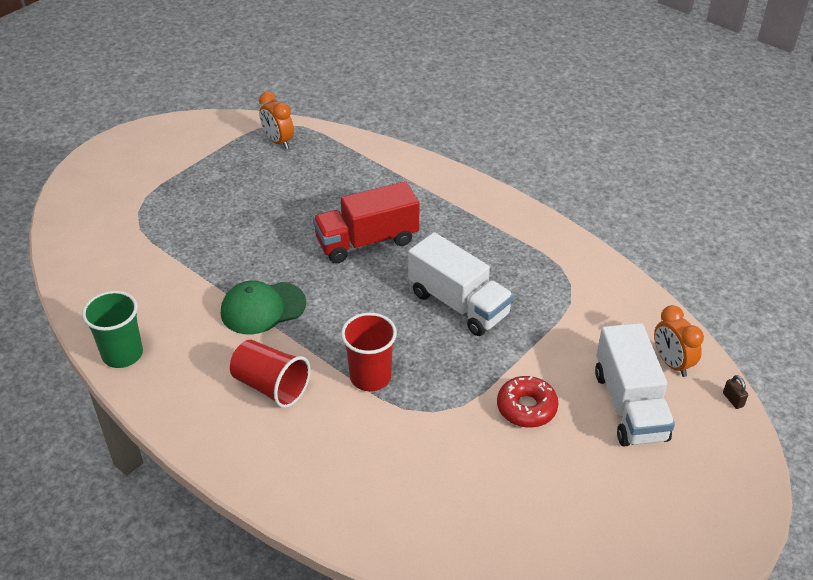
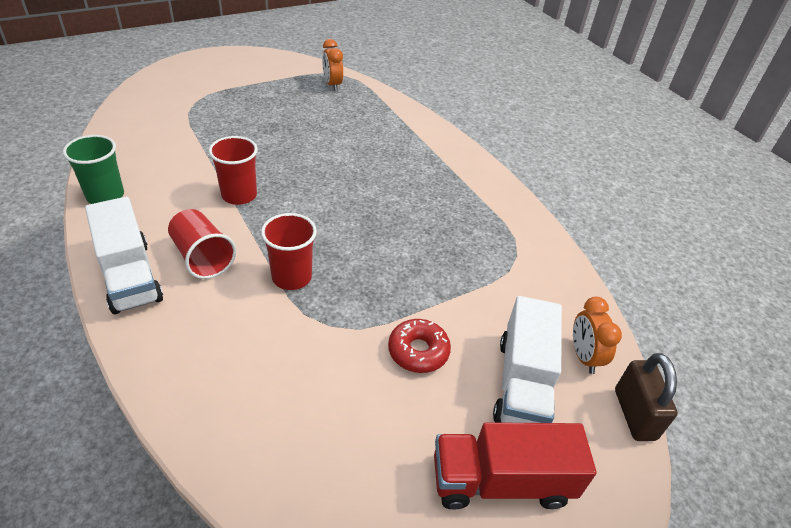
camera: 15 degrees right, 0 degrees up
(263, 308) = (239, 195): green cap -> red cup
(367, 241) = (357, 171): red truck -> red truck (501, 481)
(458, 304) = (406, 241): white truck -> white truck (130, 276)
(733, 400) = (634, 414): brown padlock -> brown padlock, size x2.36

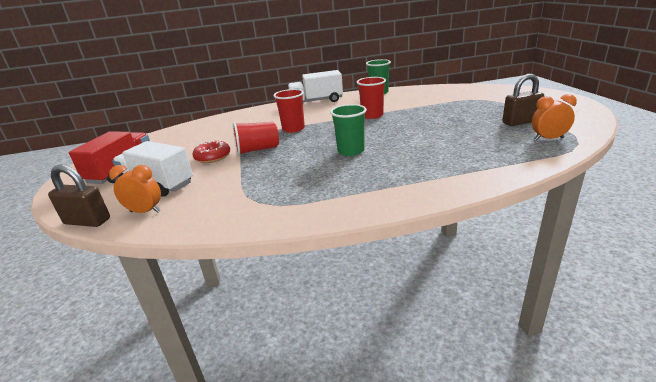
camera: 115 degrees right, 15 degrees down
(202, 257) = (321, 111): red cup -> red cup (257, 150)
(285, 91) = (520, 122): none -> brown padlock
(375, 203) = (351, 151): none -> green cup

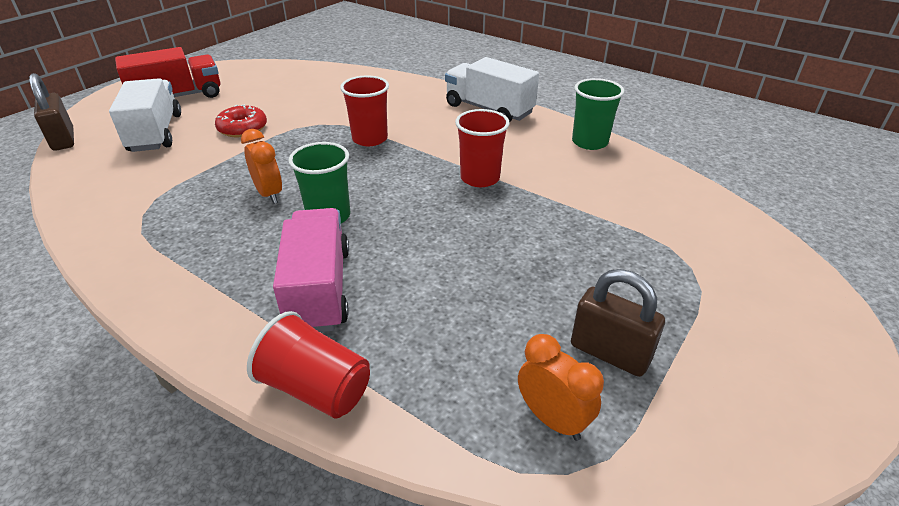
camera: 45 degrees right, 10 degrees up
(145, 212) = (93, 158): orange clock -> orange clock (269, 194)
(257, 150) = (282, 146): red cup -> red cup (316, 388)
(411, 164) = (319, 289): none -> pink truck

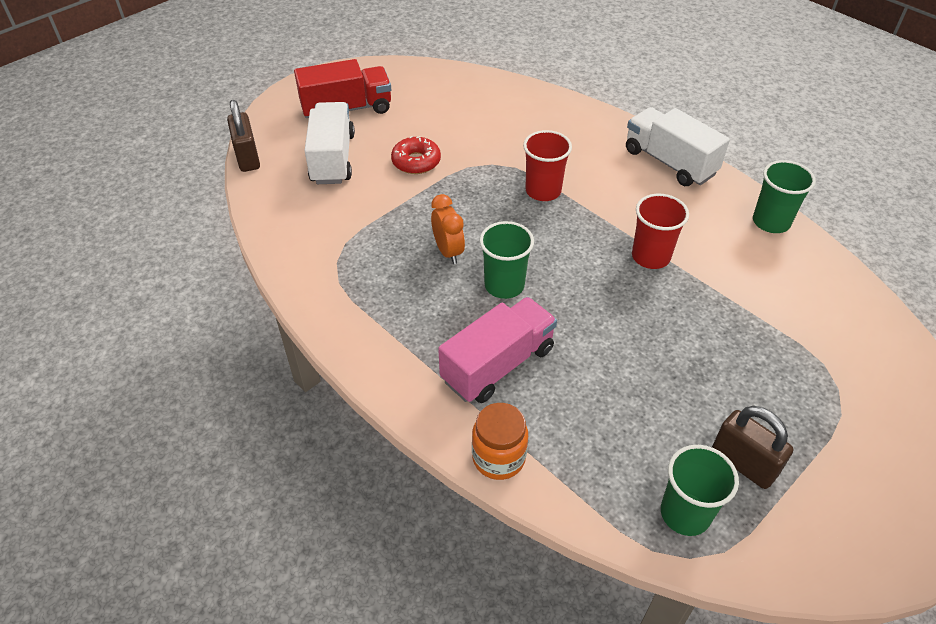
camera: 10 degrees right, 10 degrees up
(316, 388) = (498, 458): red cup -> orange jar
(319, 289) = (497, 364): pink truck -> pink truck turned 45 degrees clockwise
(552, 419) = (685, 513): orange clock -> green cup

